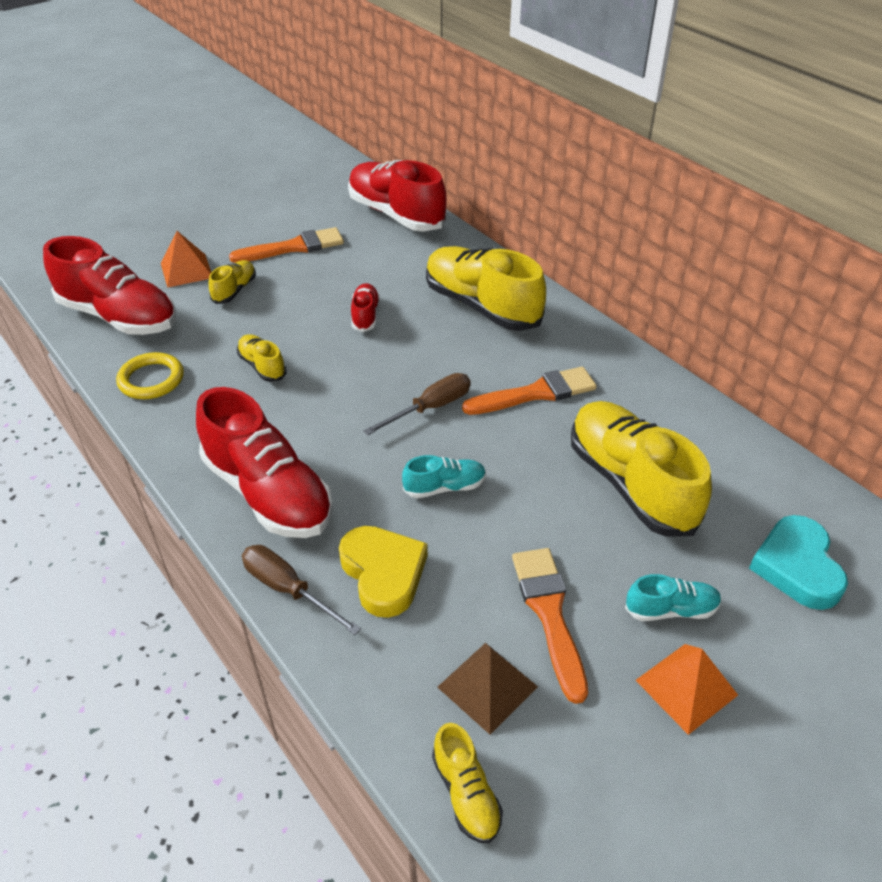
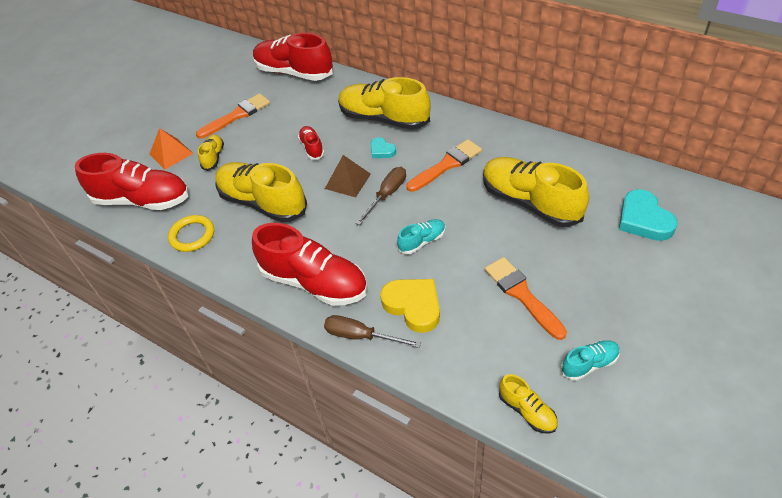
camera: 15 degrees left, 5 degrees up
(262, 366) = (263, 203): yellow shoe -> yellow shoe, size x2.13
(456, 347) = (382, 150): none -> turquoise heart
(487, 686) = (508, 348): brown pyramid -> brown pyramid (347, 181)
(671, 609) = (588, 268): turquoise shoe -> turquoise shoe (589, 364)
(686, 687) = (616, 308): orange pyramid -> none

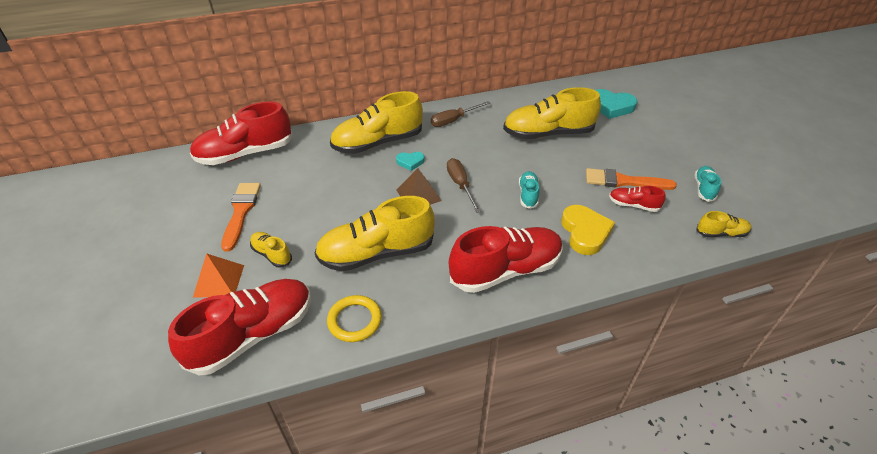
camera: 55 degrees left, 5 degrees down
(312, 148) = (353, 193): red shoe -> red shoe (633, 205)
(361, 336) = (588, 274): brown screwdriver -> brown screwdriver (453, 120)
(413, 306) = (585, 232): yellow heart -> yellow heart turned 90 degrees clockwise
(446, 165) = (468, 144): orange brush -> none

